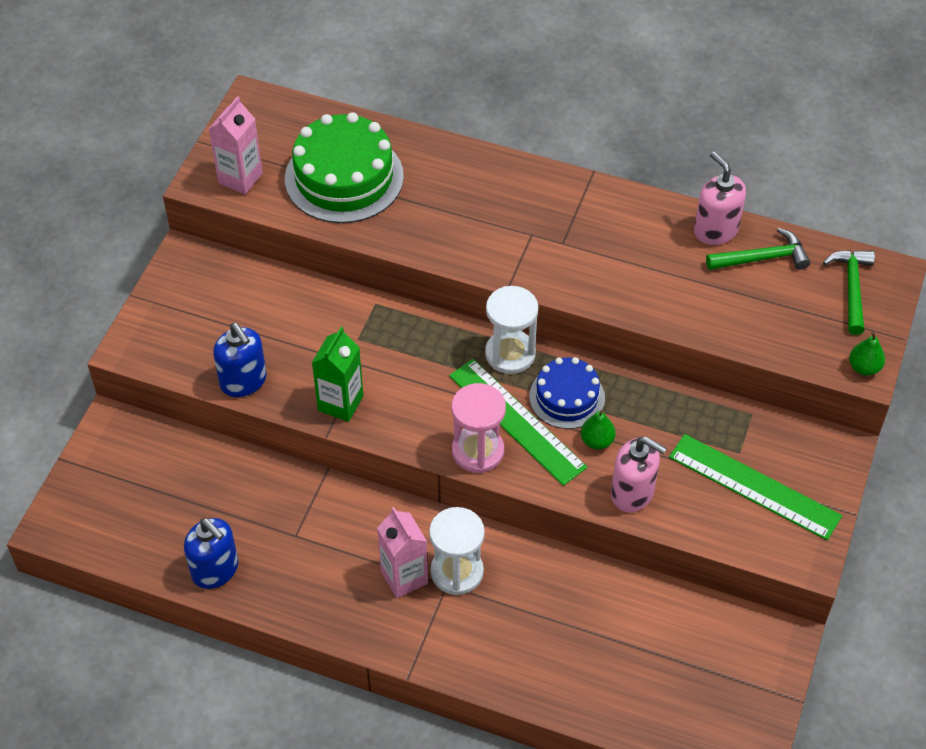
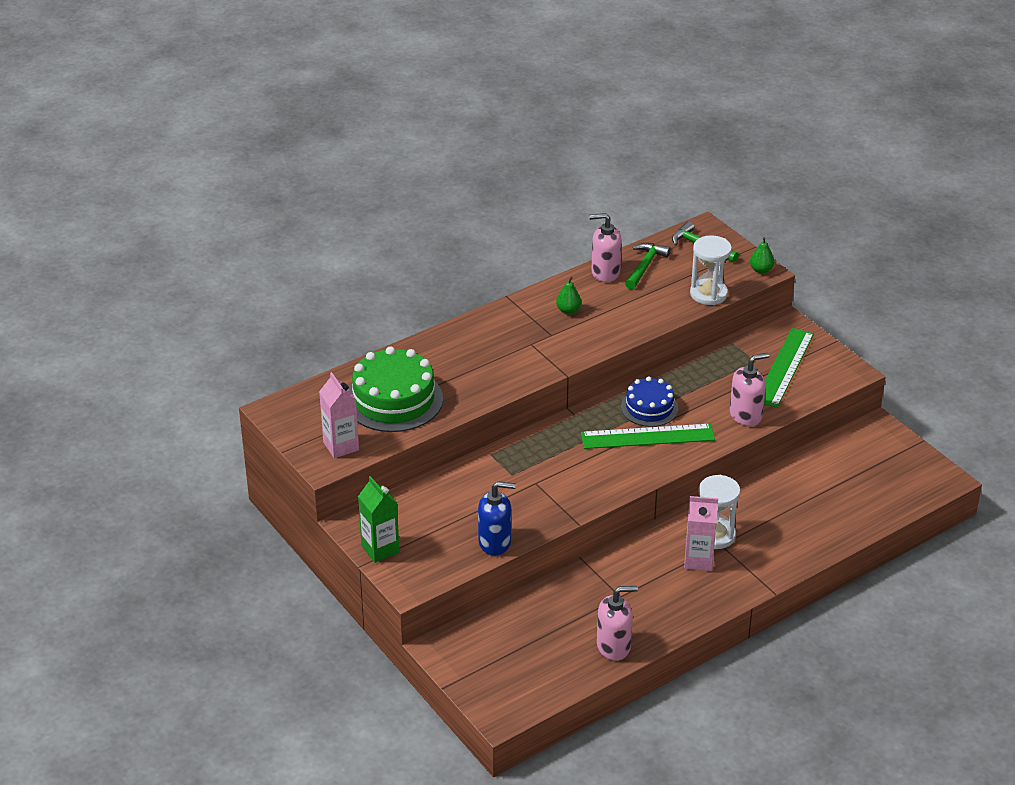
camera: 55 degrees left, 15 degrees down
(215, 570) = (614, 646): blue soap dispenser -> pink soap dispenser
(340, 403) = (558, 506): green carton -> green carton (380, 549)
(478, 451) = (655, 463): pink hourglass -> none
(510, 354) = (592, 415): white hourglass -> white hourglass (708, 294)
(597, 441) = (694, 411): green pear -> green pear (568, 310)
(754, 486) = (784, 367): green ruler -> green ruler turned 45 degrees counterclockwise

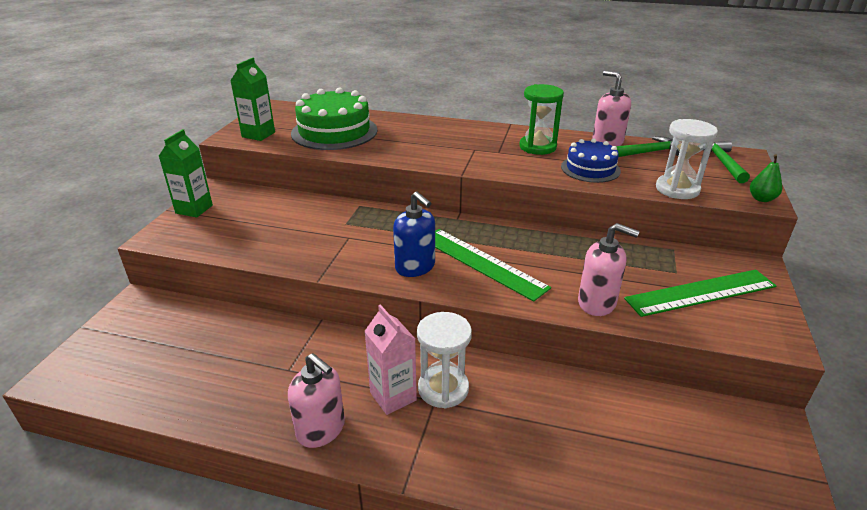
camera: 50 degrees right, 5 degrees down
(341, 446) = (258, 134): pink carton -> green carton
(495, 542) = (249, 251): blue soap dispenser -> blue soap dispenser (415, 267)
(568, 310) = (537, 147): green pear -> green hourglass
(614, 646) = (207, 403): pink soap dispenser -> pink soap dispenser (321, 429)
(649, 408) = (520, 247): blue cake -> blue cake (590, 169)

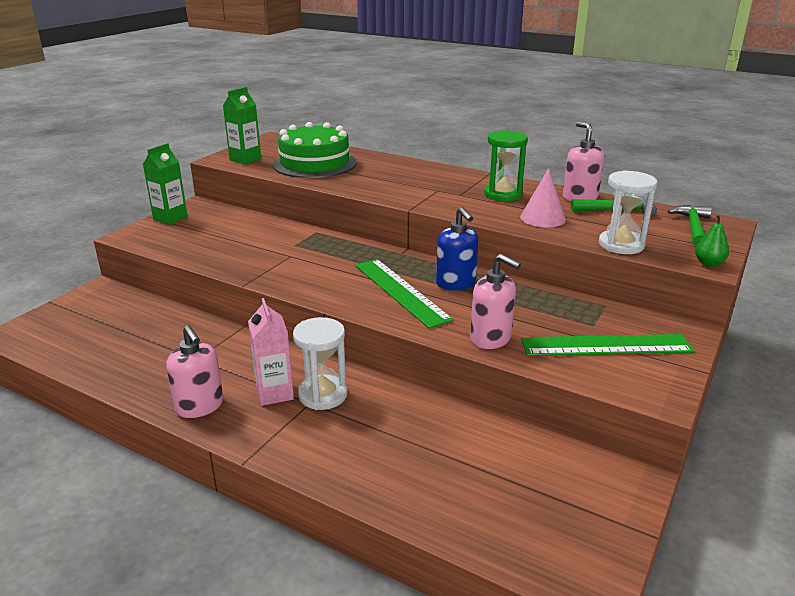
camera: 15 degrees right, 5 degrees down
(415, 267) = (336, 286): blue soap dispenser -> blue soap dispenser (456, 283)
(590, 169) = (543, 218): blue cake -> pink cone

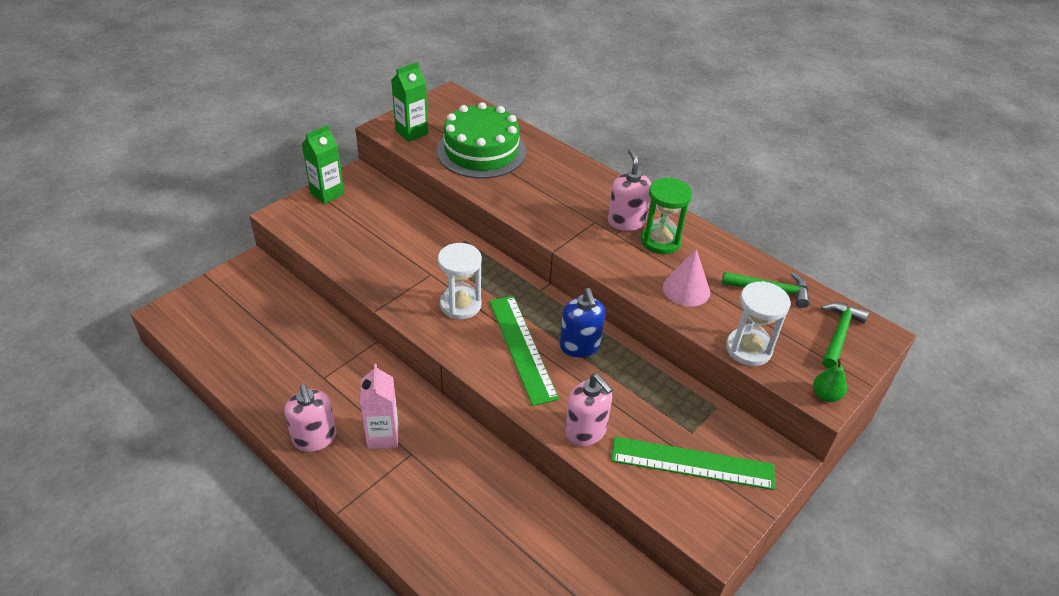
camera: 10 degrees right, 15 degrees up
(323, 395) = (425, 447): white hourglass -> white hourglass (460, 305)
(579, 197) = (740, 261): pink soap dispenser -> pink soap dispenser (626, 222)

